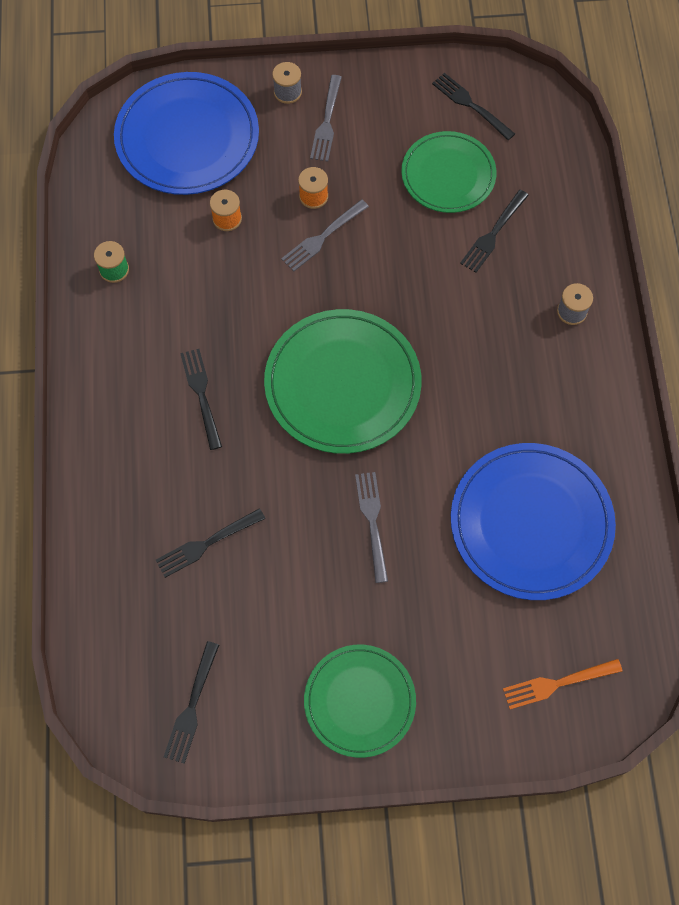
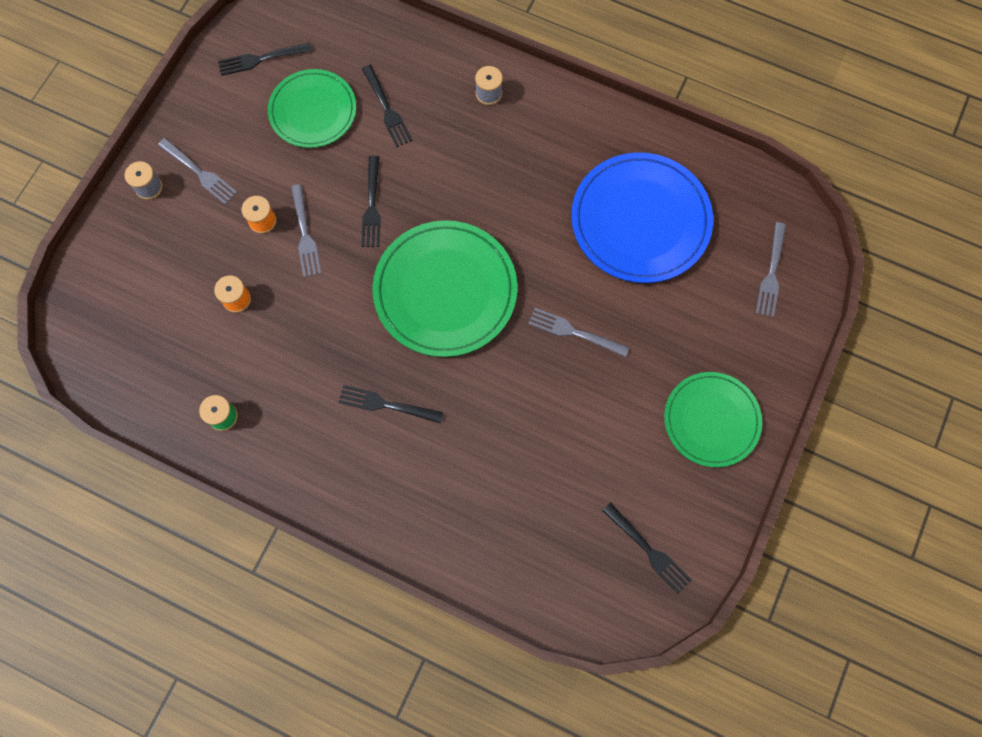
camera: 60 degrees left, 5 degrees up
(187, 137) = (135, 290): blue plate -> none
(206, 544) = (519, 468): black fork -> black fork (372, 205)
(557, 683) = (771, 273): orange fork -> grey fork

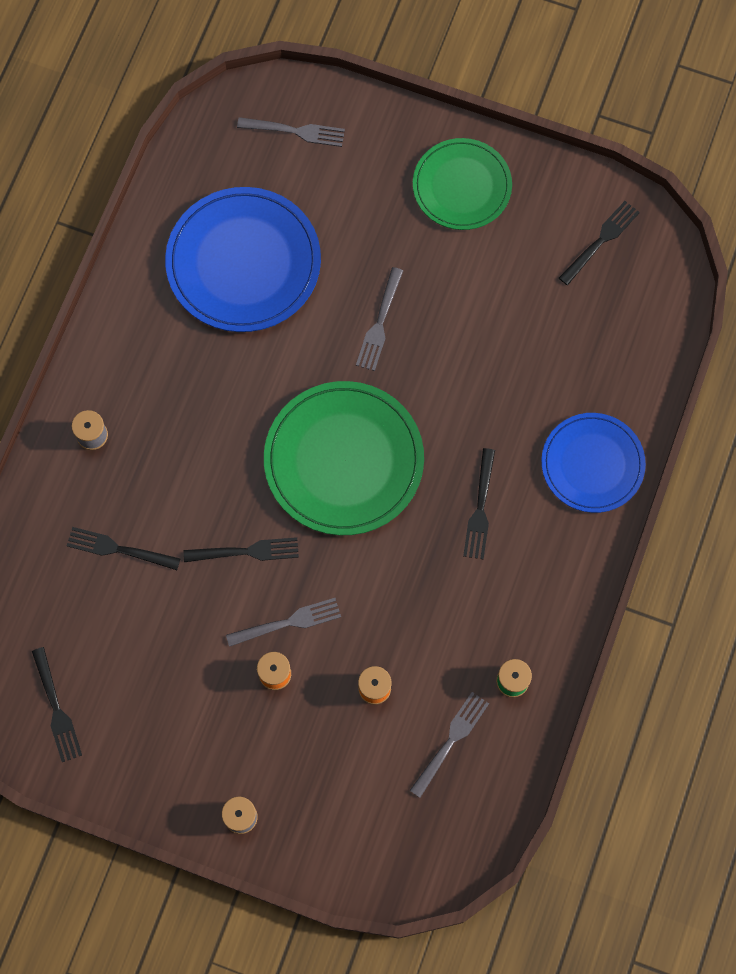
camera: 95 degrees left, 0 degrees up
(199, 173) = (217, 758): grey fork -> grey fork (451, 741)
(313, 111) = (126, 636): green plate -> none
(387, 109) = (119, 549): black fork -> black fork turned 135 degrees counterclockwise
(417, 513) = (592, 464): none -> blue plate

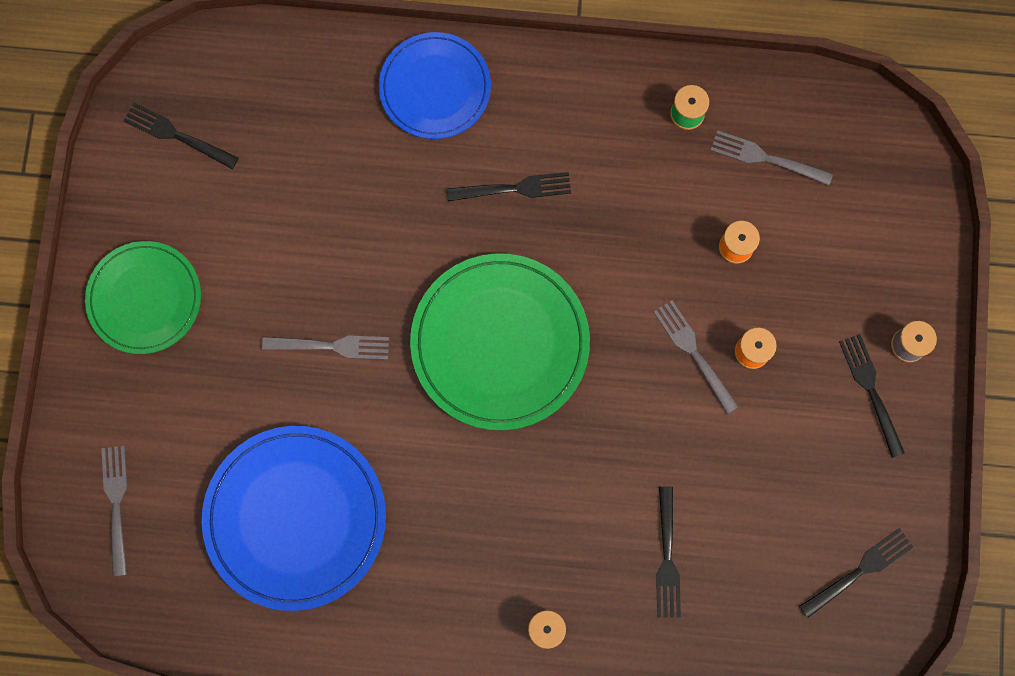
camera: 105 degrees left, 5 degrees up
(246, 551) = (630, 418): black fork -> black fork (871, 390)

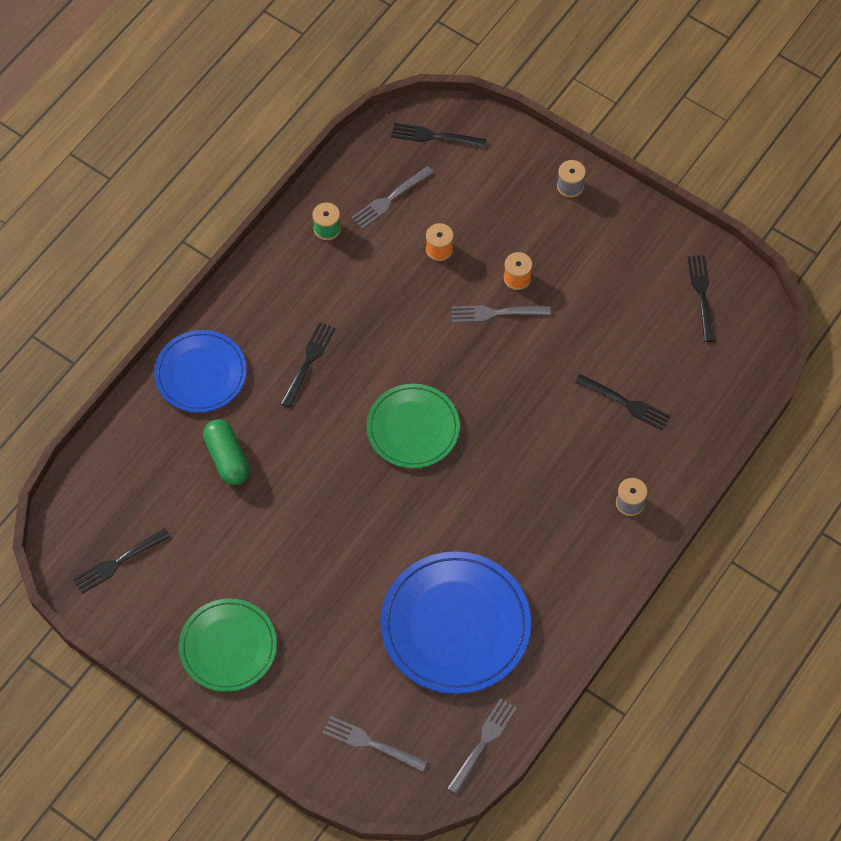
camera: 60 degrees left, 15 degrees down
(331, 346) = (345, 537): grey fork -> grey fork (483, 742)
(353, 172) = (227, 458): none -> green capsule
(500, 343) = (413, 428): green plate -> green plate, size x0.65
(871, 390) = (587, 223): black fork -> black fork (434, 136)

